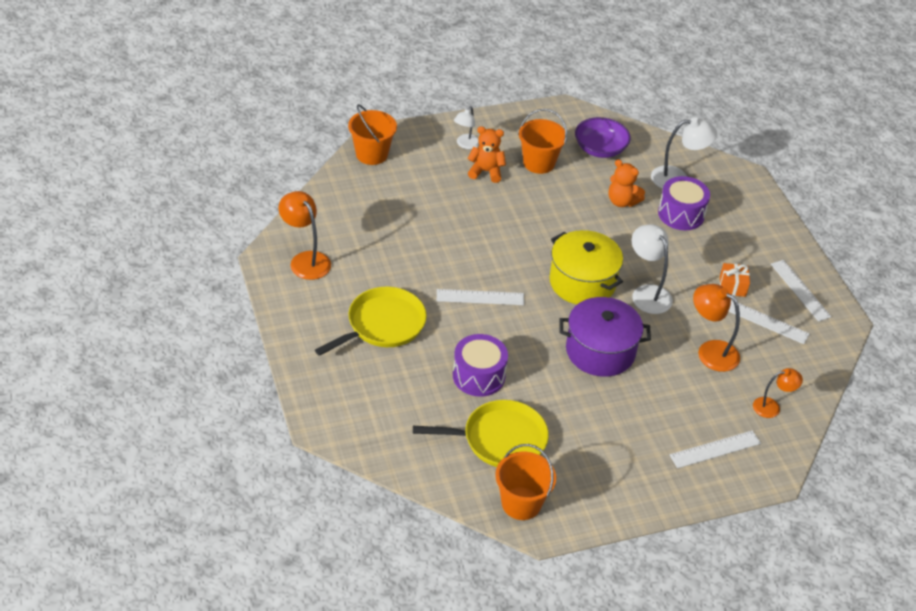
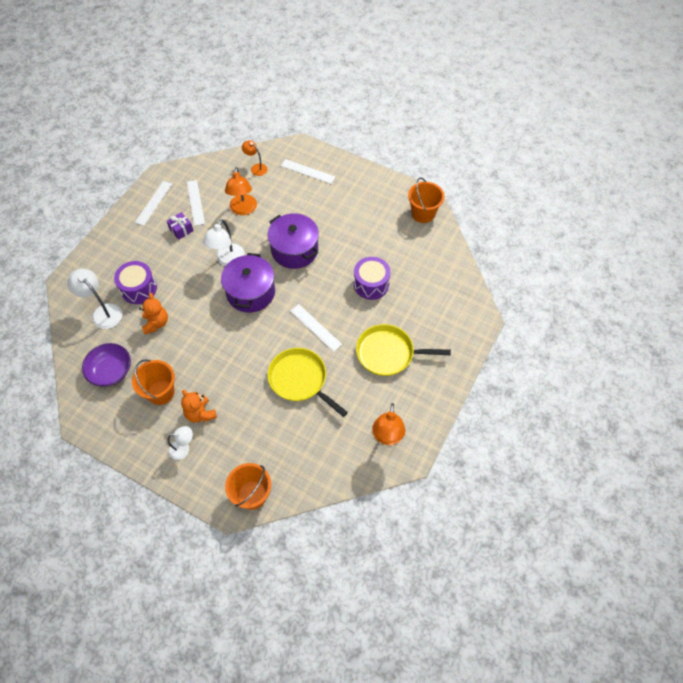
camera: 130 degrees left, 15 degrees up
(500, 439) = (398, 246): yellow pan -> yellow pan (300, 380)
(582, 282) = (250, 292): yellow pot -> purple pot
(732, 286) = (181, 230): orange gift -> purple gift

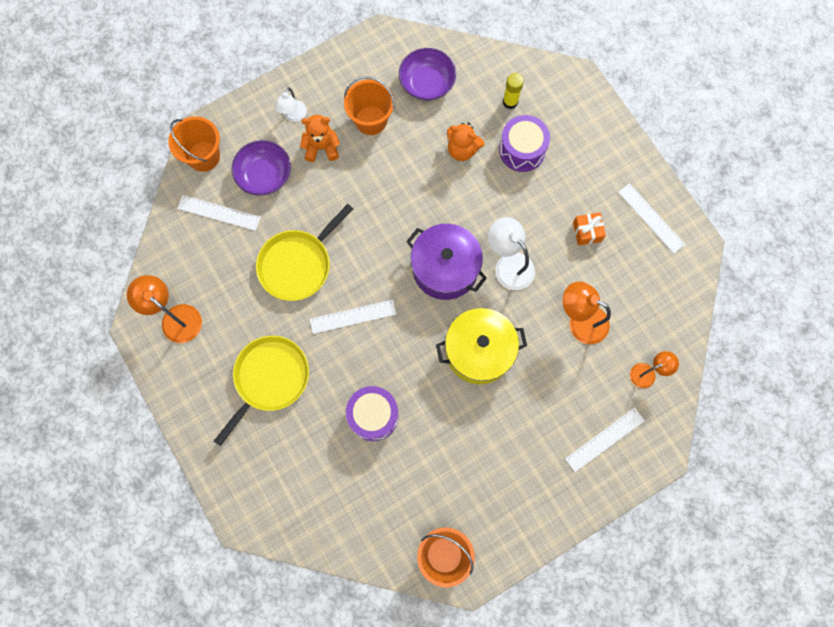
camera: 120 degrees right, 15 degrees up
(103, 312) = (510, 102): white lamp -> yellow glue stick
(181, 230) = (587, 232): purple gift -> orange gift
(195, 202) = (625, 268): white ruler -> white ruler (219, 212)
(244, 441) = (264, 175): none -> purple bowl
(294, 250) = (479, 351): purple pot -> yellow pot
(300, 380) = (297, 264): yellow pan -> yellow pan turned 150 degrees clockwise

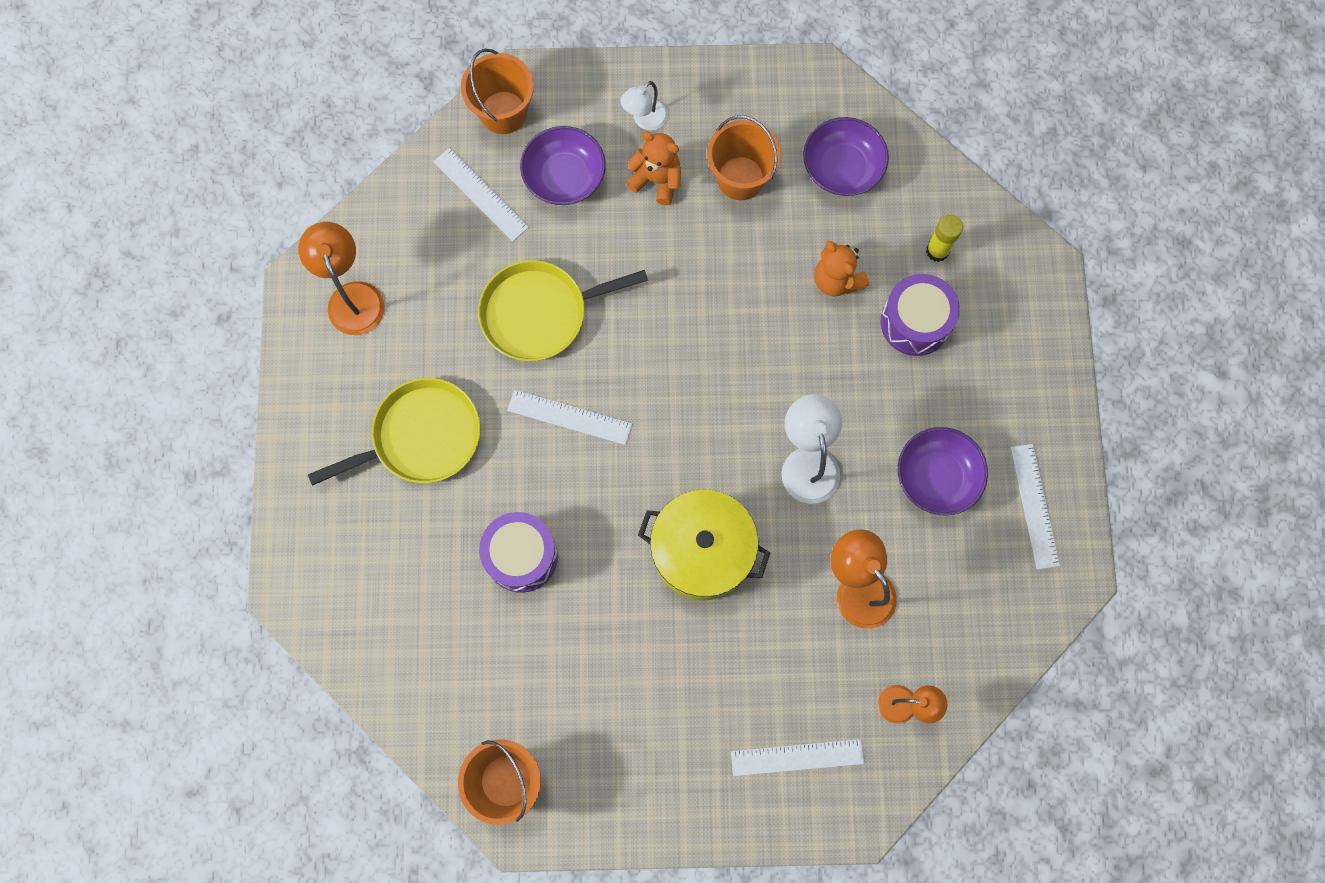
camera: 30 degrees right, 0 degrees up
(445, 268) = (722, 421): purple pot -> none
(587, 232) = (937, 477): orange gift -> purple bowl

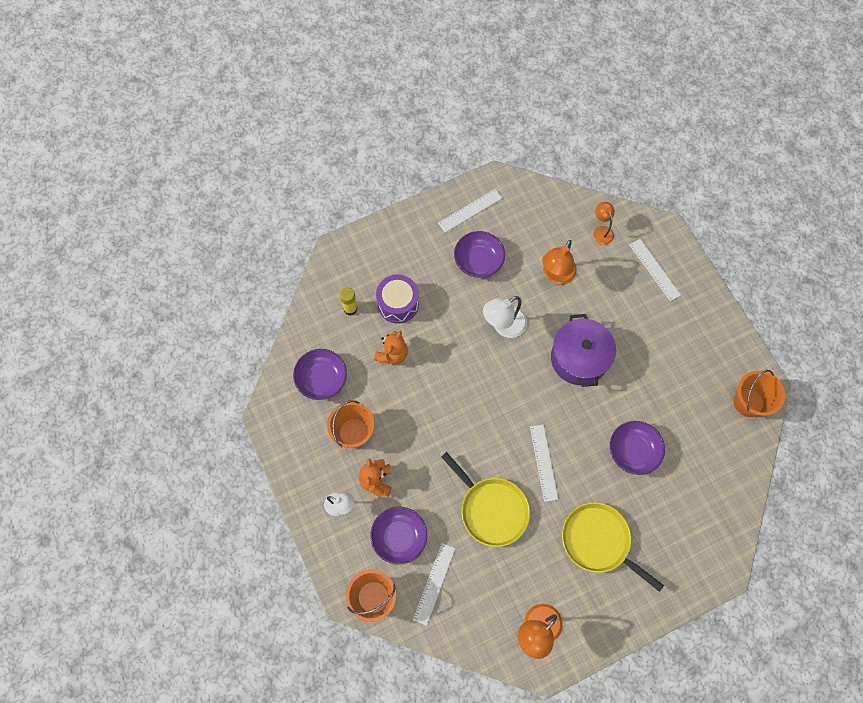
camera: 115 degrees left, 5 degrees down
(521, 556) = (633, 451): purple drum -> purple bowl
(702, 551) = (579, 358): yellow pot -> purple pot

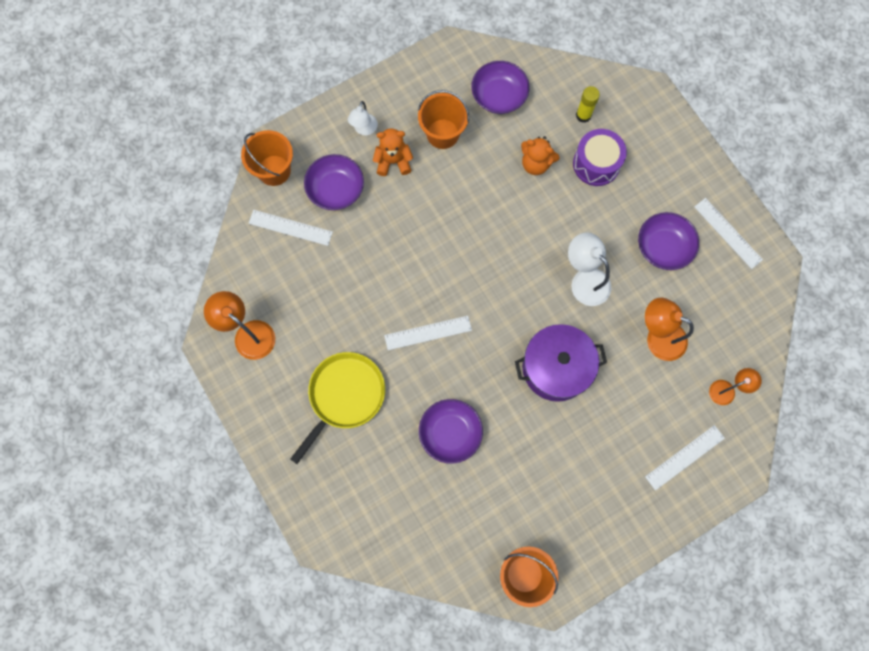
camera: 85 degrees right, 5 degrees up
(491, 509) = (371, 280): yellow pan -> none

